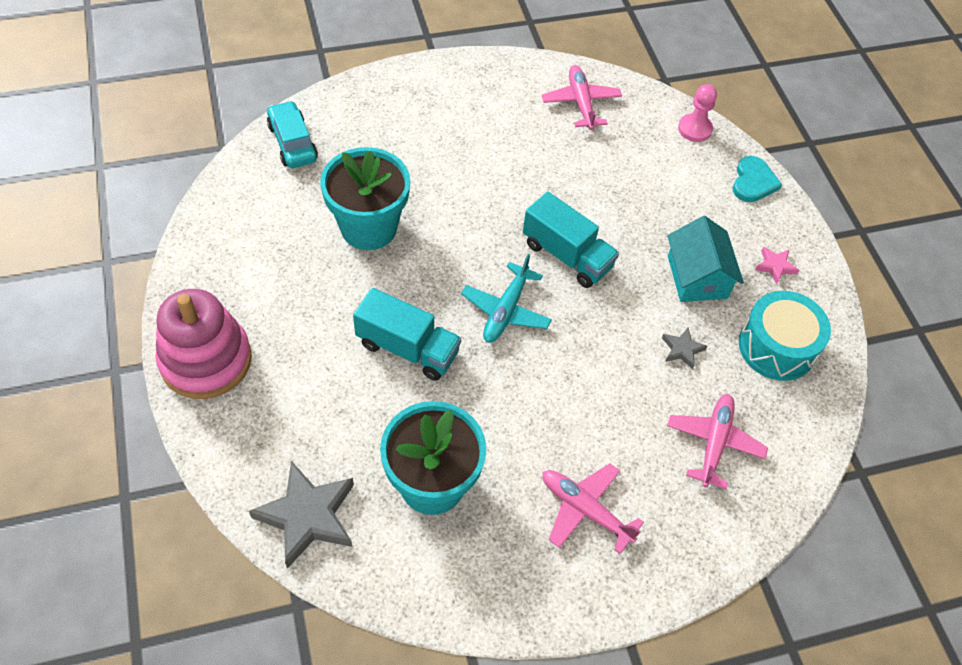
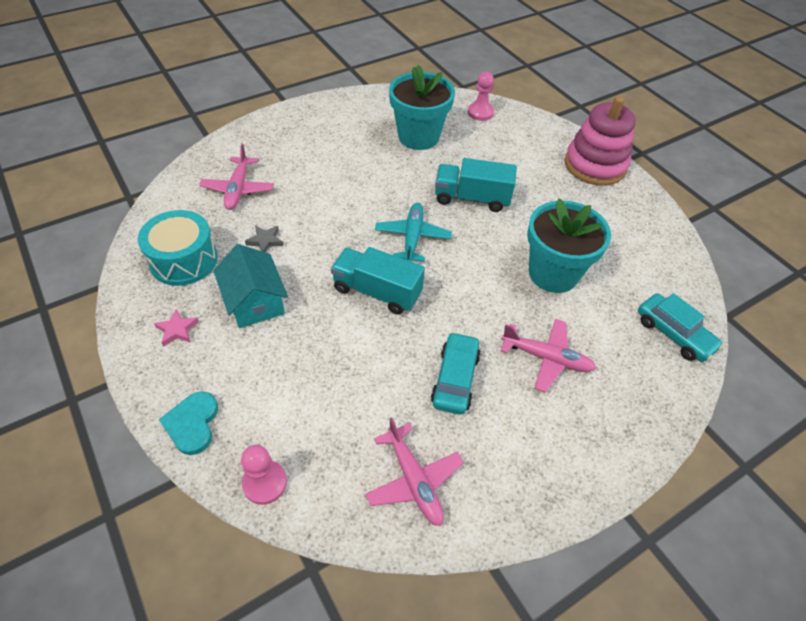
camera: 165 degrees right, 5 degrees down
(307, 516) = (480, 113): grey star -> pink pawn
(520, 159) = (455, 379): none -> turquoise car
(585, 509) = (322, 142): pink plane -> pink plane (547, 358)

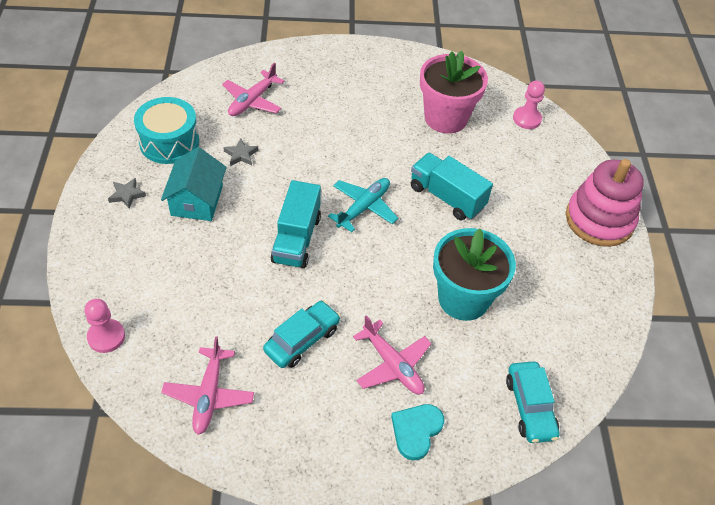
camera: 30 degrees right, 0 degrees up
(177, 330) = (127, 195): pink star -> grey star
(192, 424) = (89, 269): turquoise heart -> turquoise heart (416, 431)
(377, 292) = (296, 239): turquoise truck -> turquoise truck turned 135 degrees counterclockwise
(418, 137) = (445, 118): turquoise flower pot -> pink flower pot

